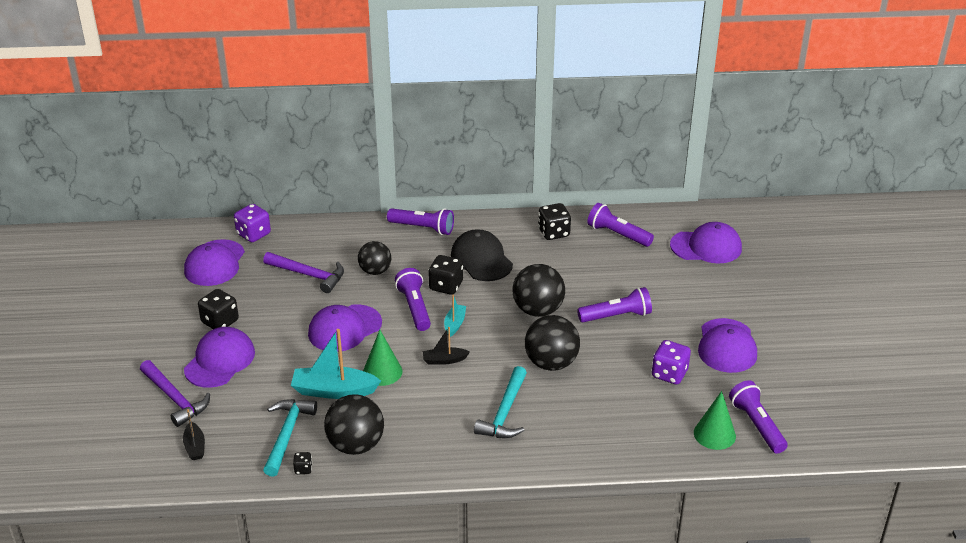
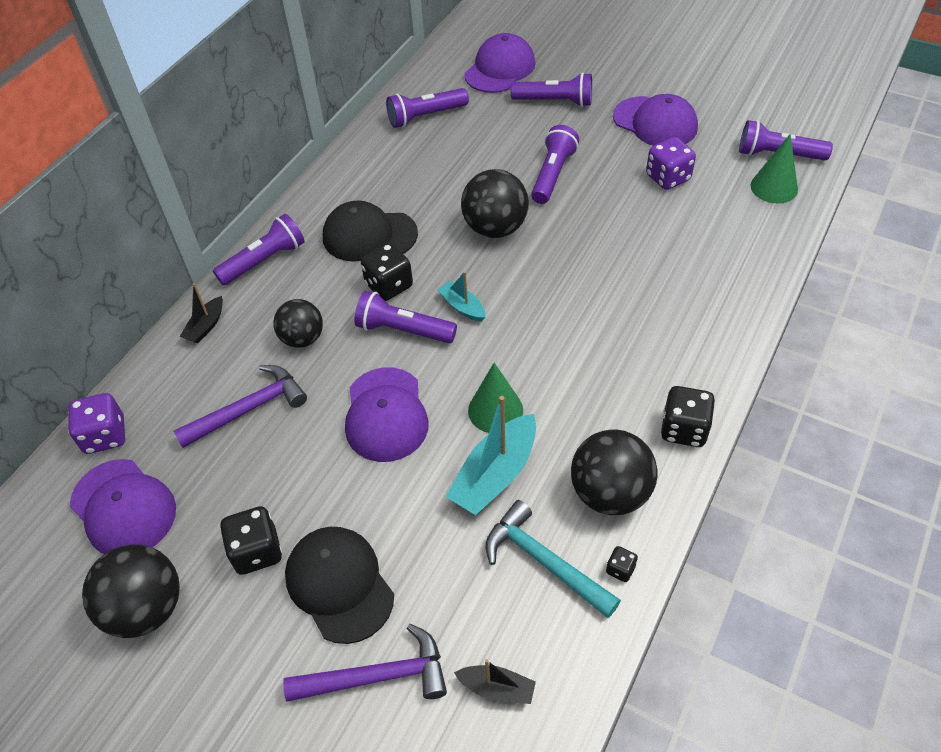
camera: 55 degrees left, 15 degrees up
(220, 361) = (339, 584): purple cap -> black cap
(444, 360) = (518, 343): black boat -> black boat (206, 326)
(505, 412) = (642, 328): turquoise hammer -> none
(551, 363) = (589, 255): black ball -> black ball (146, 608)
(553, 233) = (378, 160): black dice -> black dice (684, 429)
(697, 287) = (555, 101): none -> purple flashlight

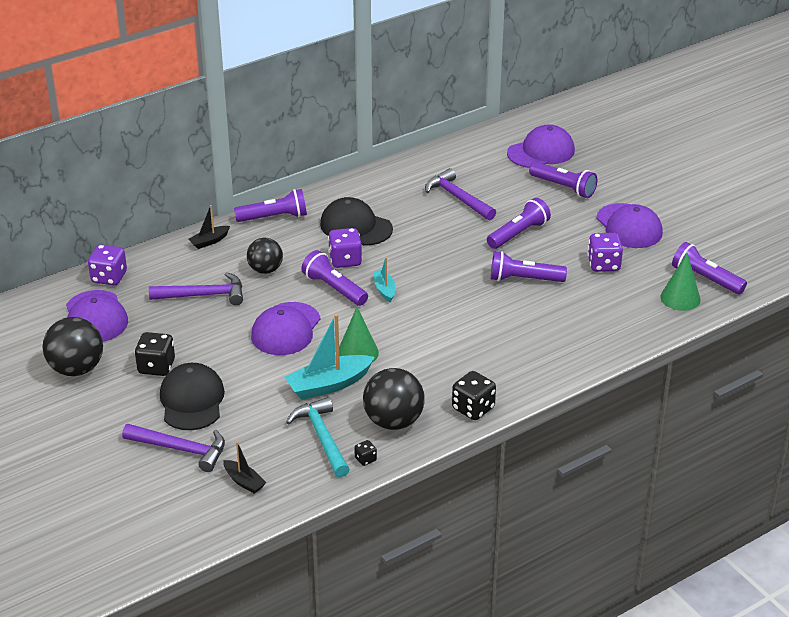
camera: 25 degrees right, 15 degrees down
(389, 285) = (345, 260): black dice -> purple dice
(425, 116) = (457, 166): purple flashlight -> purple flashlight (524, 279)
(456, 155) = (458, 198): none -> purple hammer
(495, 228) = (447, 252): black ball -> none

